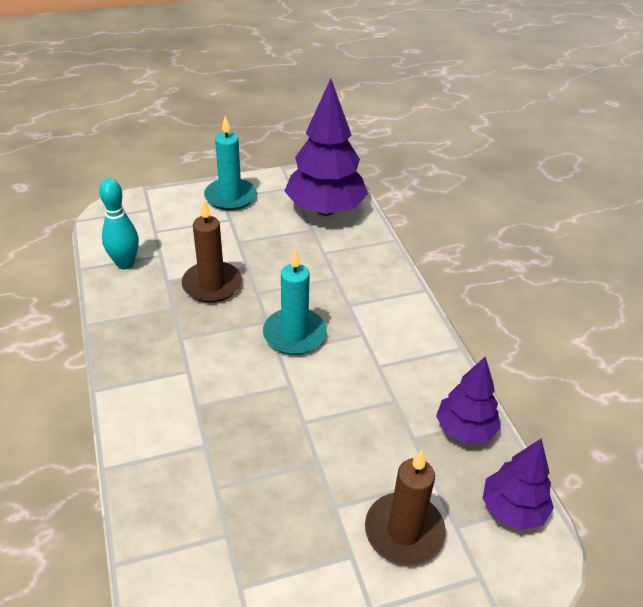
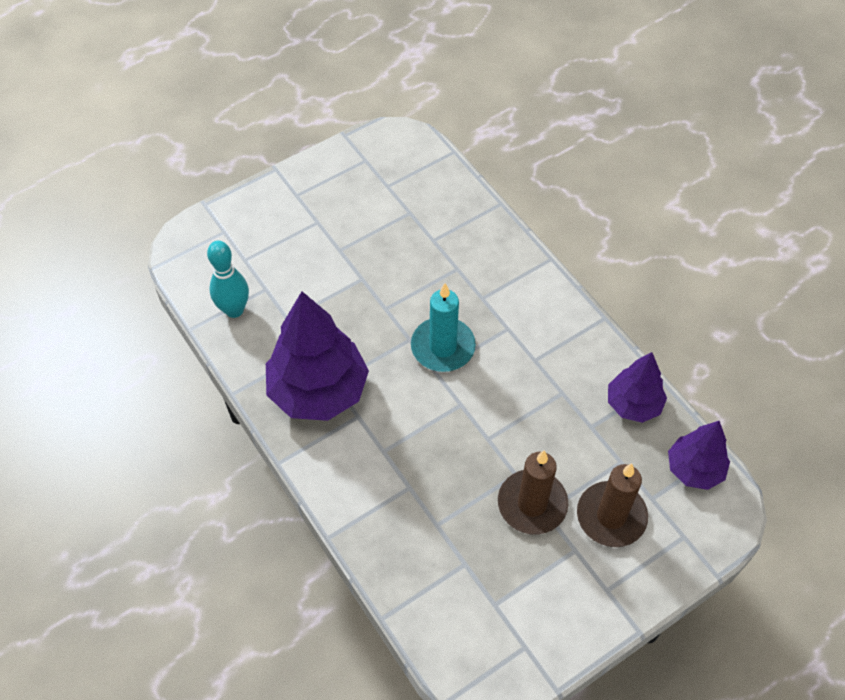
camera: 15 degrees left, 15 degrees up
(212, 284) = (336, 311): brown candle -> brown candle (532, 504)
(230, 197) = (305, 191): turquoise candle -> none
(325, 209) = (413, 182): purple tree -> purple tree (318, 391)

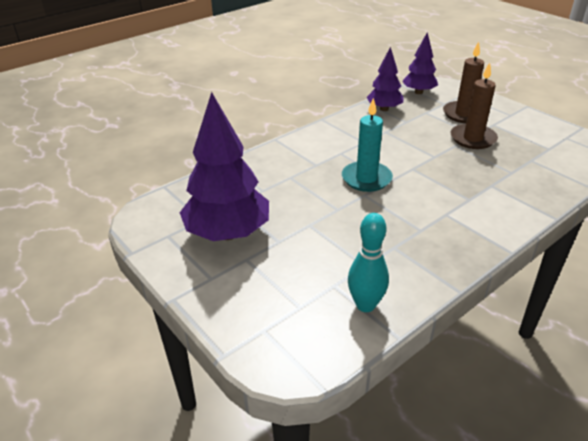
camera: 95 degrees left, 20 degrees down
(318, 391) = (433, 237): purple tree -> purple tree (228, 233)

